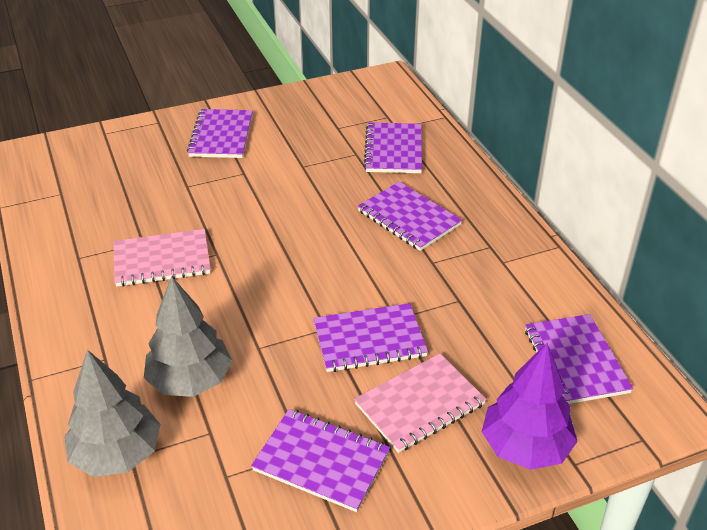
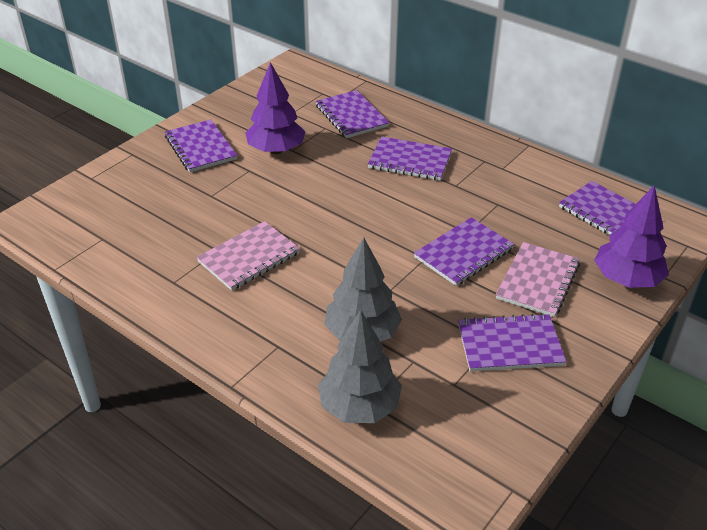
camera: 30 degrees left, 0 degrees up
(287, 161) = (276, 150): none -> purple tree

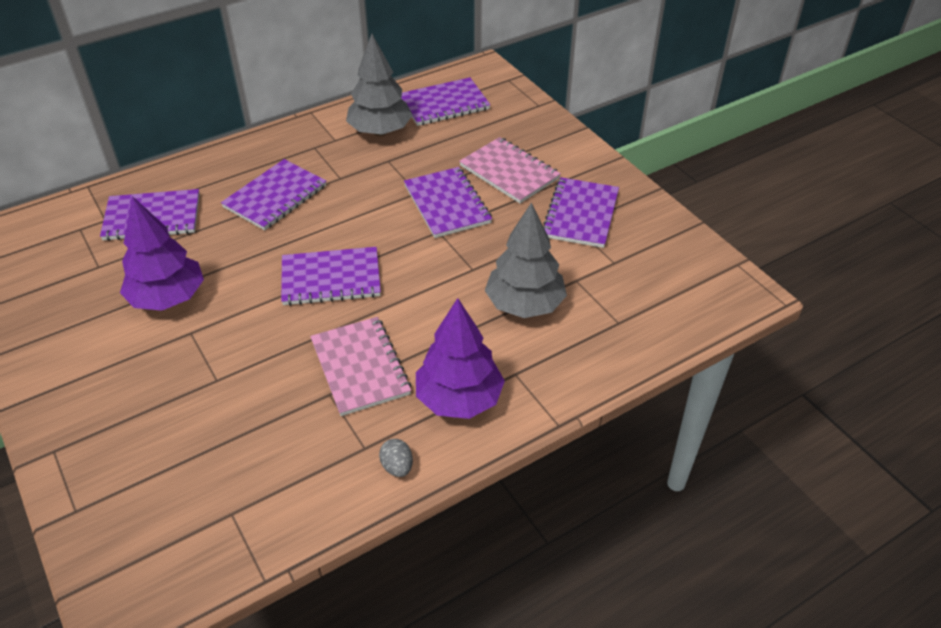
camera: 70 degrees left, 5 degrees up
(160, 303) = (397, 467): none -> grey egg
(200, 148) = (102, 371): purple notebook -> purple notebook (331, 278)
(359, 406) = (620, 332): grey tree -> grey tree (380, 131)
(626, 279) = (532, 124): purple tree -> purple tree (459, 399)

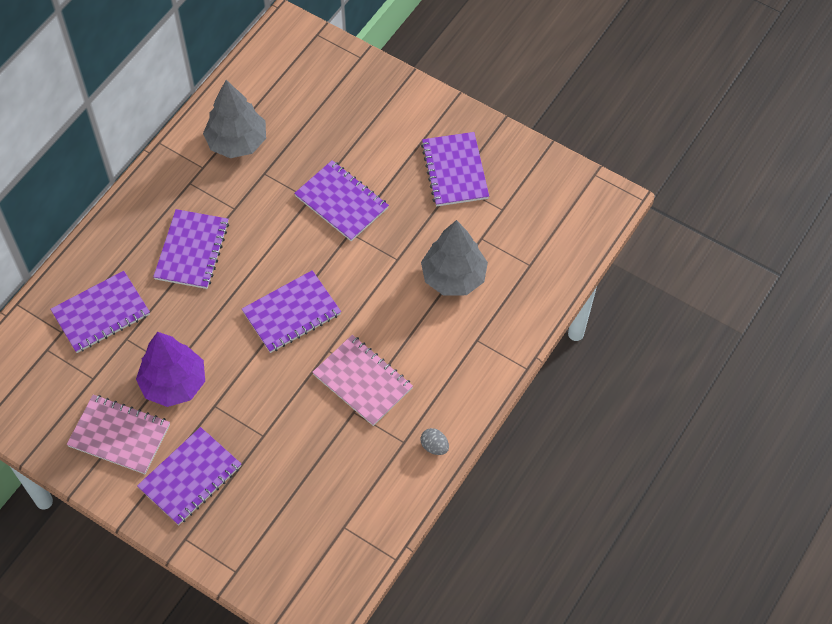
camera: 25 degrees left, 15 degrees up
(444, 104) = (275, 87): purple notebook -> purple notebook (190, 477)
(459, 399) = (448, 377): purple tree -> none
(509, 172) = (374, 147): pink notebook -> pink notebook (119, 435)

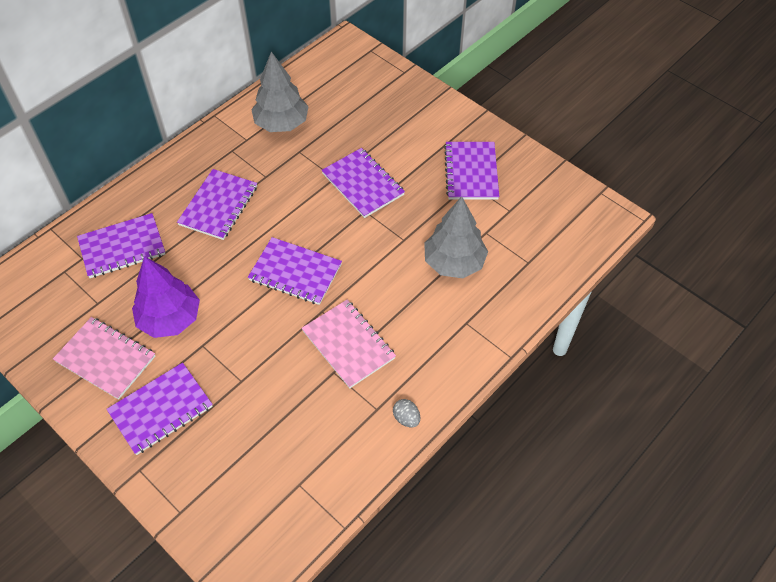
camera: 10 degrees right, 5 degrees down
(291, 313) = (295, 272): purple notebook -> purple notebook turned 45 degrees clockwise

